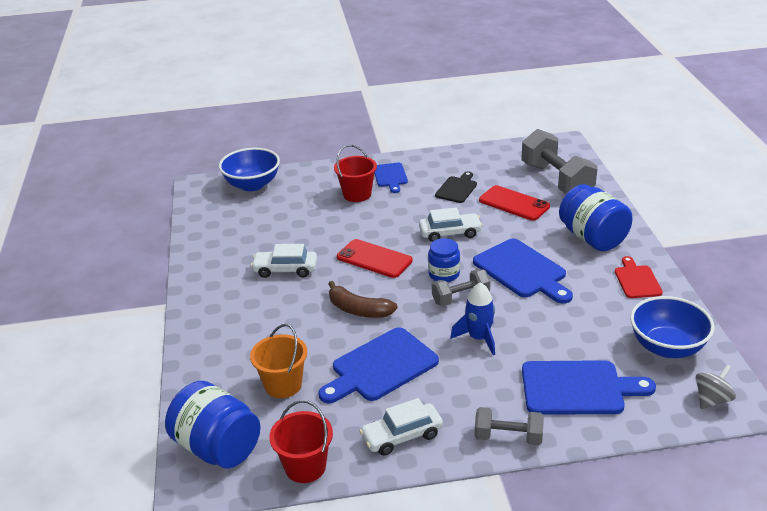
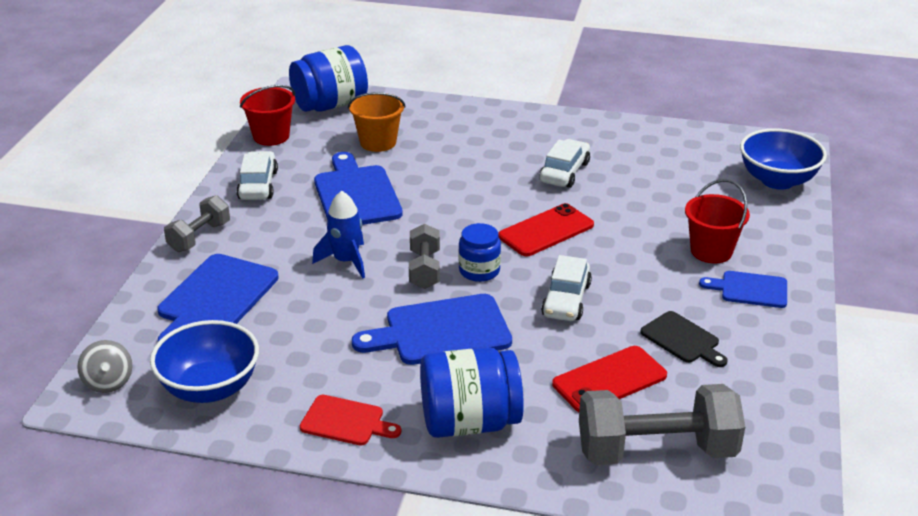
camera: 110 degrees right, 0 degrees up
(358, 310) = (456, 201): brown banana -> none

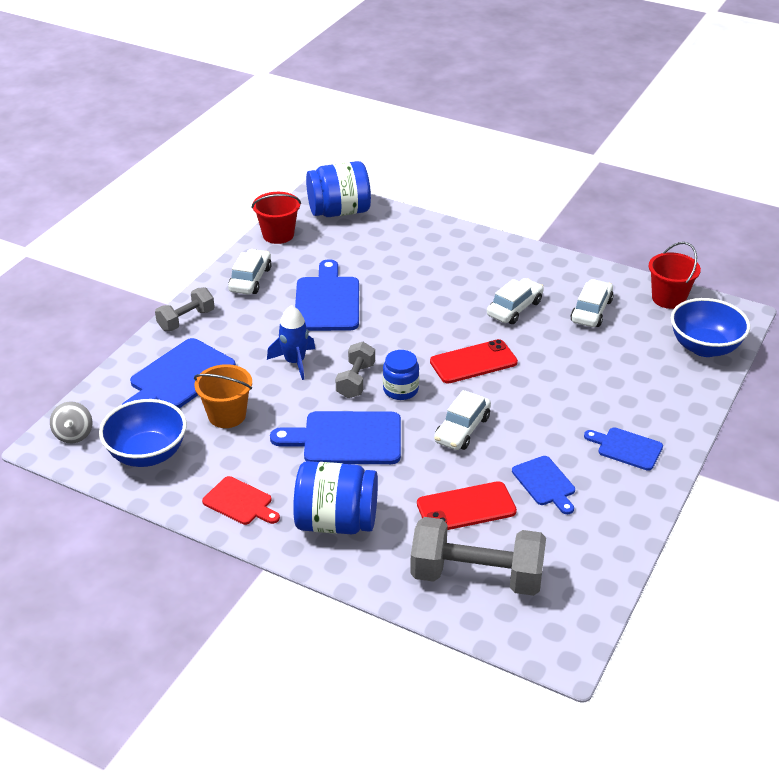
camera: 15 degrees right, 5 degrees up
(378, 142) = (365, 254): orange bucket -> orange bucket (227, 415)
(646, 163) = (591, 311): none -> white car
(682, 339) = (545, 483): black cutting board -> blue cutting board
(711, 251) = (609, 406): red bucket -> red bucket (668, 298)

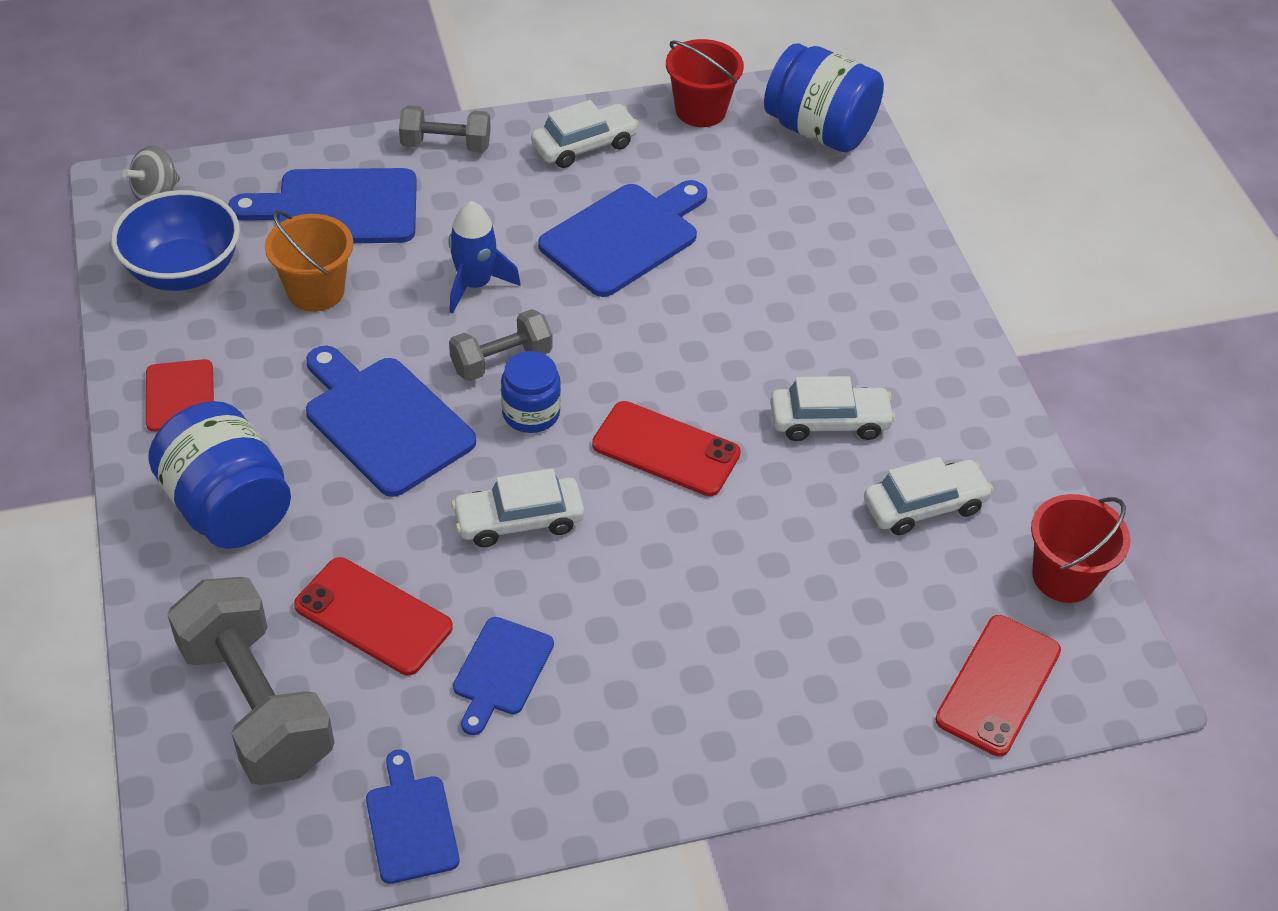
camera: 45 degrees right, 10 degrees up
(627, 448) = (666, 720): blue cutting board -> blue cutting board (411, 824)
(704, 347) = (998, 685): blue bowl -> red phone

